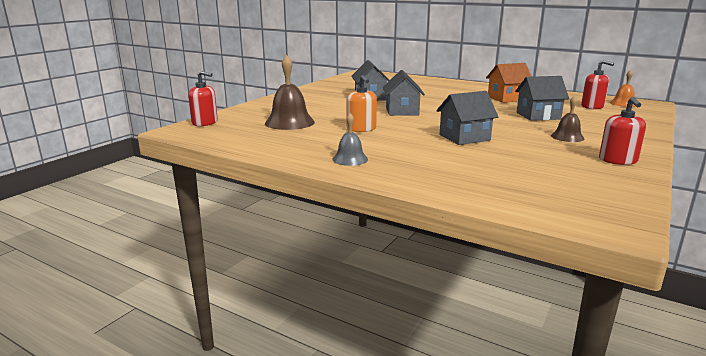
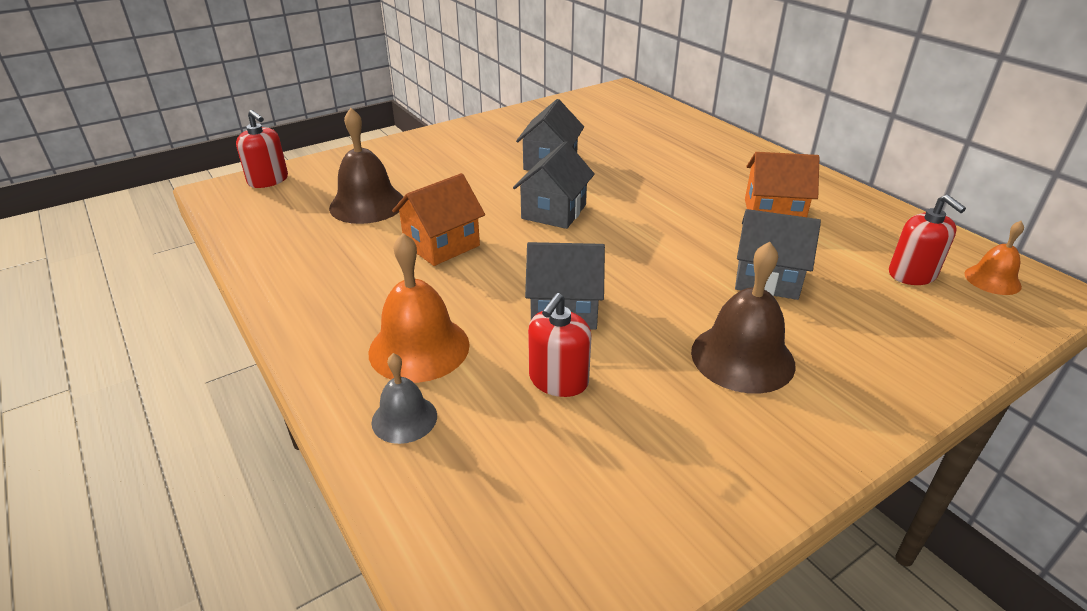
camera: 25 degrees right, 15 degrees up
(350, 159) = (339, 319): grey bell -> grey bell (404, 418)
(361, 129) = (441, 245): orange soap dispenser -> orange house
(413, 160) = (419, 348): none -> orange bell
(567, 137) = (742, 357): brown bell -> brown bell, size x1.73
(618, 160) = (749, 457): red soap dispenser -> red soap dispenser (558, 380)

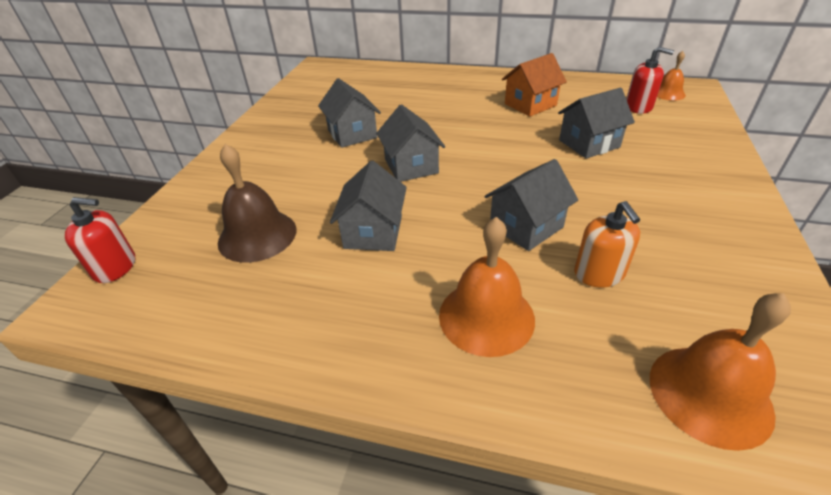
camera: 40 degrees left, 5 degrees up
(404, 418) = (564, 374): grey bell -> none
(441, 245) = (373, 232): orange house -> grey house
(481, 513) = (709, 394): none -> orange bell
(558, 380) = (599, 273): red soap dispenser -> orange soap dispenser
(742, 357) = (651, 195): brown bell -> none

